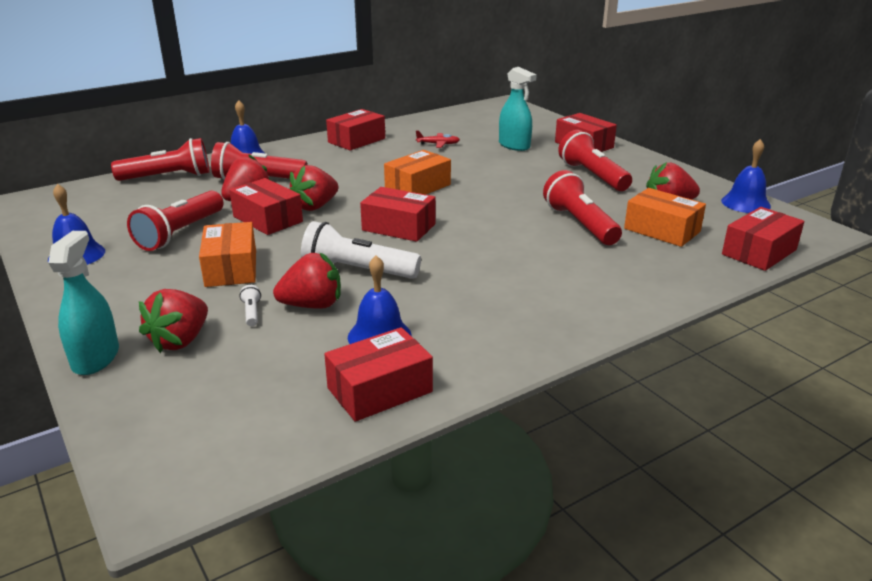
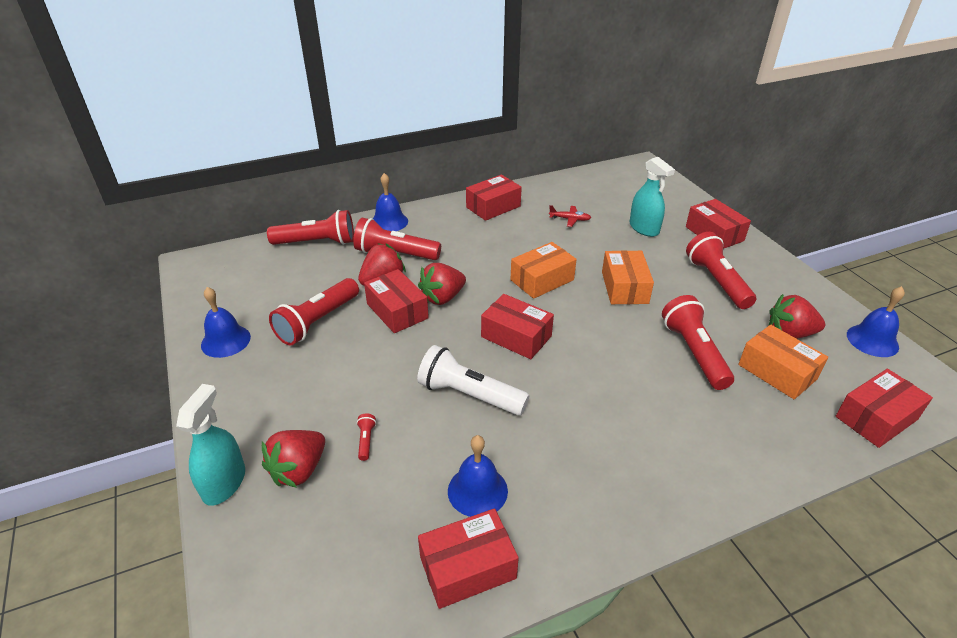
camera: 10 degrees right, 10 degrees up
(231, 268) = (356, 376): orange box -> orange box (624, 287)
(252, 312) = (366, 440): white flashlight -> red flashlight
(312, 305) = (422, 438): red strawberry -> none

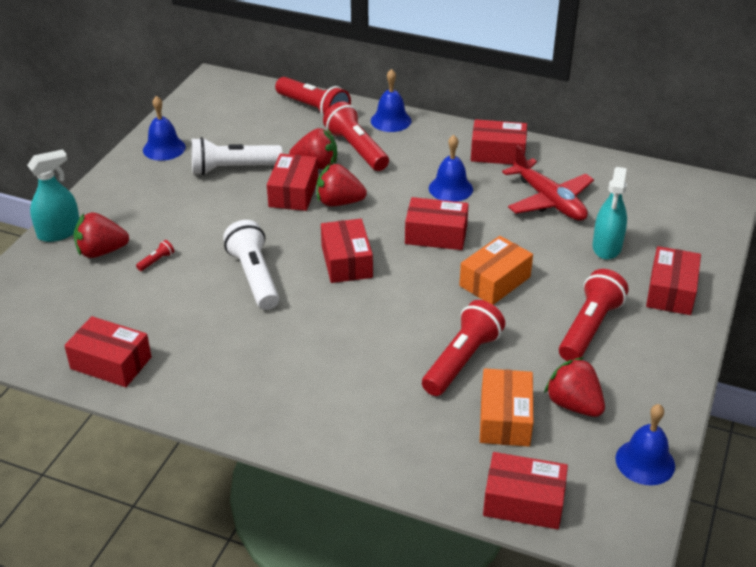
camera: 45 degrees right, 0 degrees up
(317, 321) = (233, 169): red flashlight -> white flashlight
(477, 490) = (174, 332): blue bell -> blue bell (450, 188)
(542, 280) = (436, 234): orange box -> red box
(570, 219) = (549, 201): red plane -> red plane, size x2.16

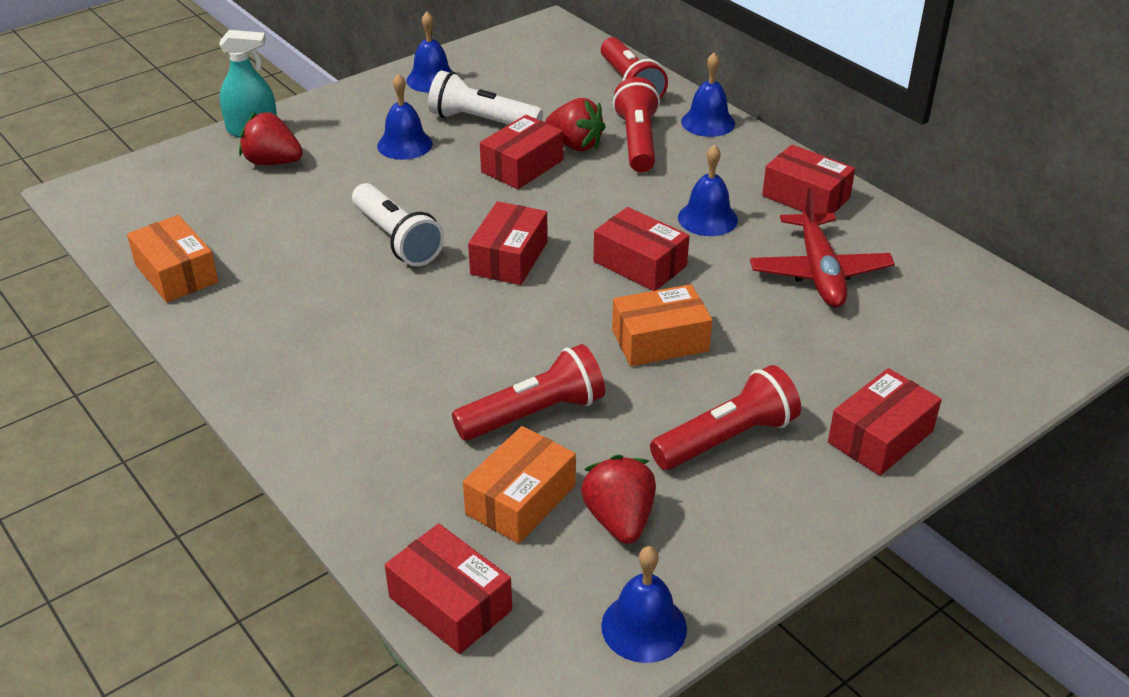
camera: 30 degrees right, 0 degrees up
(111, 363) = (176, 273): red box -> orange box
(156, 261) = (315, 189): red flashlight -> none
(192, 205) = (405, 144): none -> blue bell
(254, 277) = (396, 239): white flashlight -> white flashlight turned 135 degrees clockwise
(339, 202) = (562, 192): red strawberry -> none
(607, 247) = (843, 352): turquoise spray bottle -> none

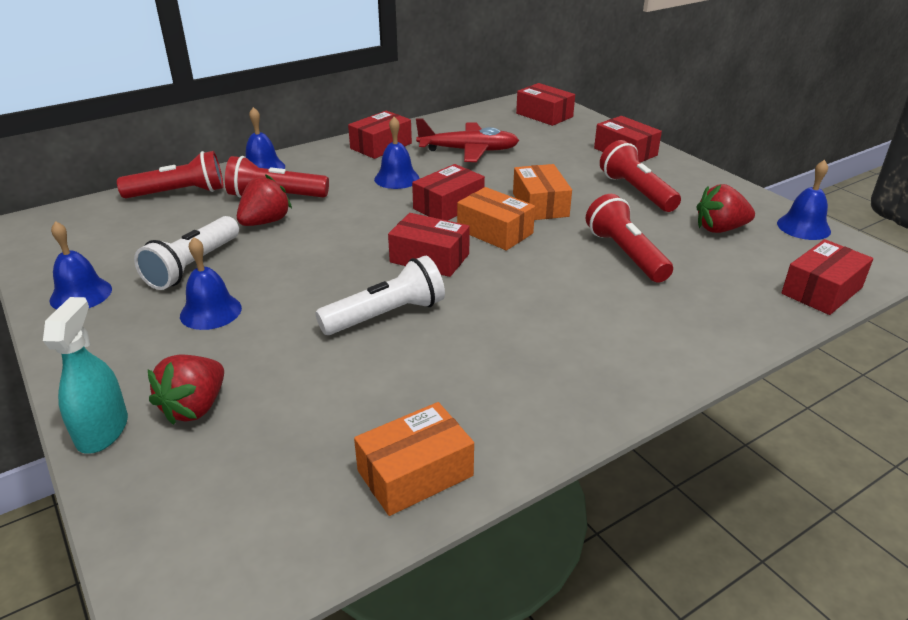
camera: 85 degrees left, 5 degrees down
(521, 500) = (715, 262): orange box -> orange box (495, 231)
(522, 166) = (287, 248): red box -> red box (544, 115)

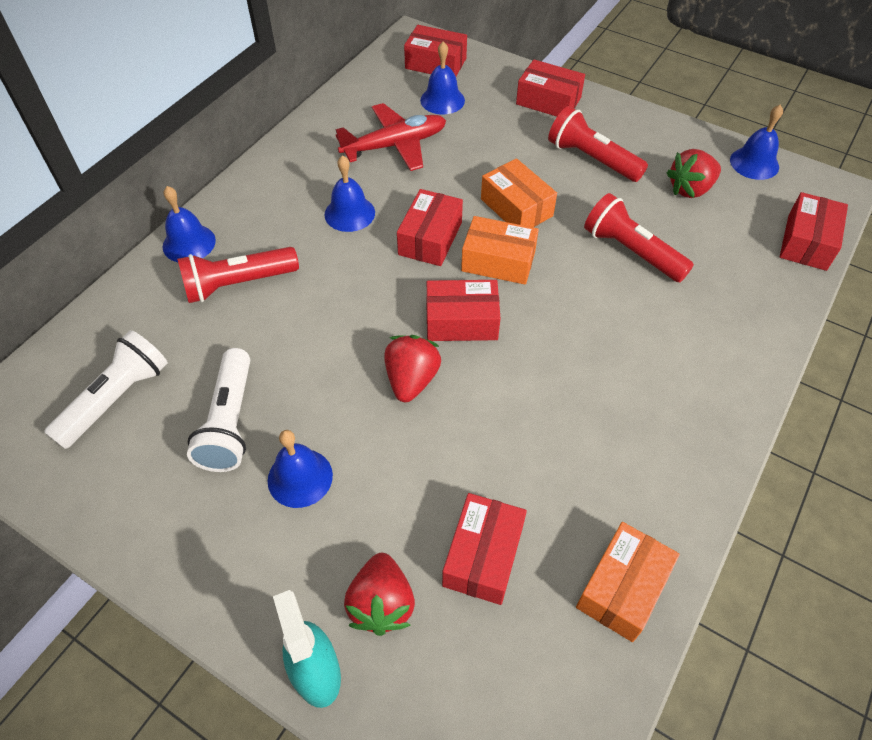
camera: 25 degrees left, 20 degrees up
(81, 294) = (139, 510): blue bell -> blue bell (442, 100)
(179, 193) = (122, 316): red flashlight -> none
(265, 222) = (257, 328): red strawberry -> red strawberry (411, 380)
(381, 146) = (296, 165): red box -> red box (483, 556)
(386, 315) = (473, 414): white flashlight -> white flashlight (117, 399)

